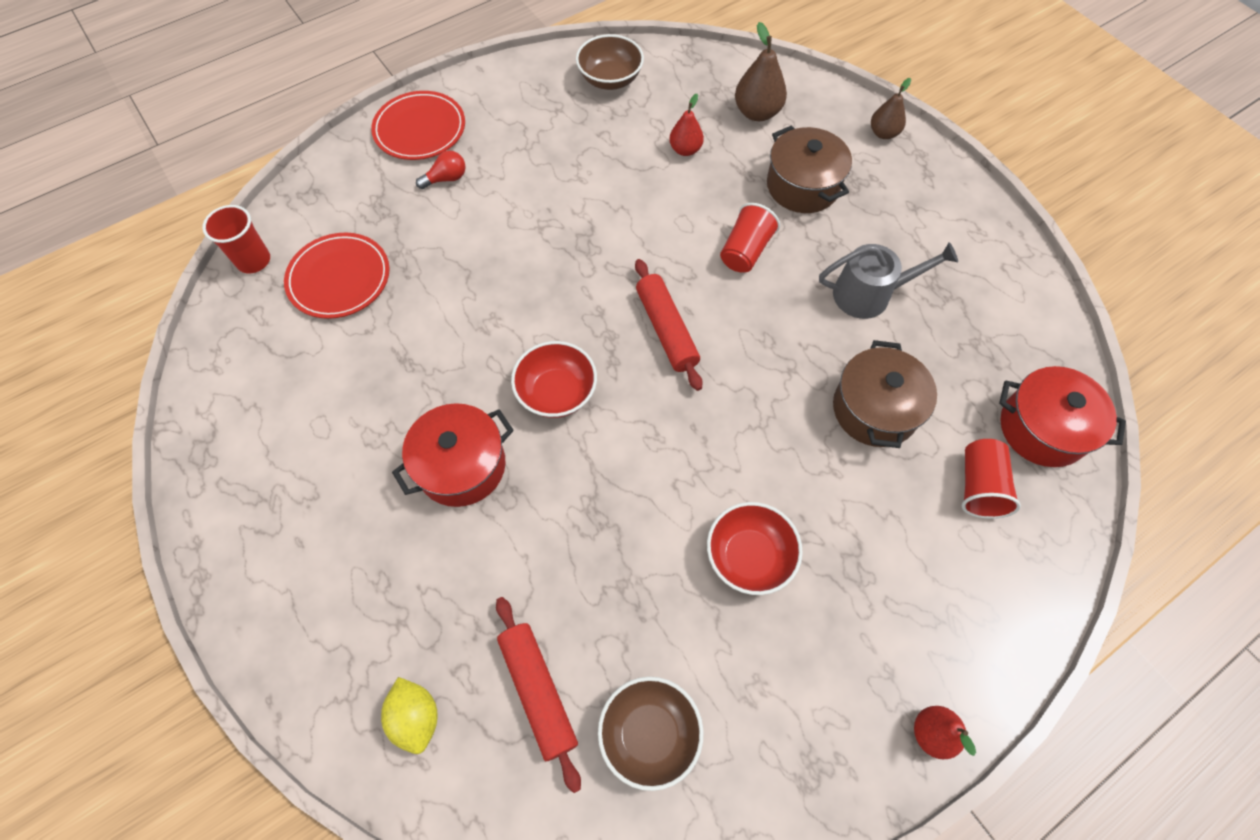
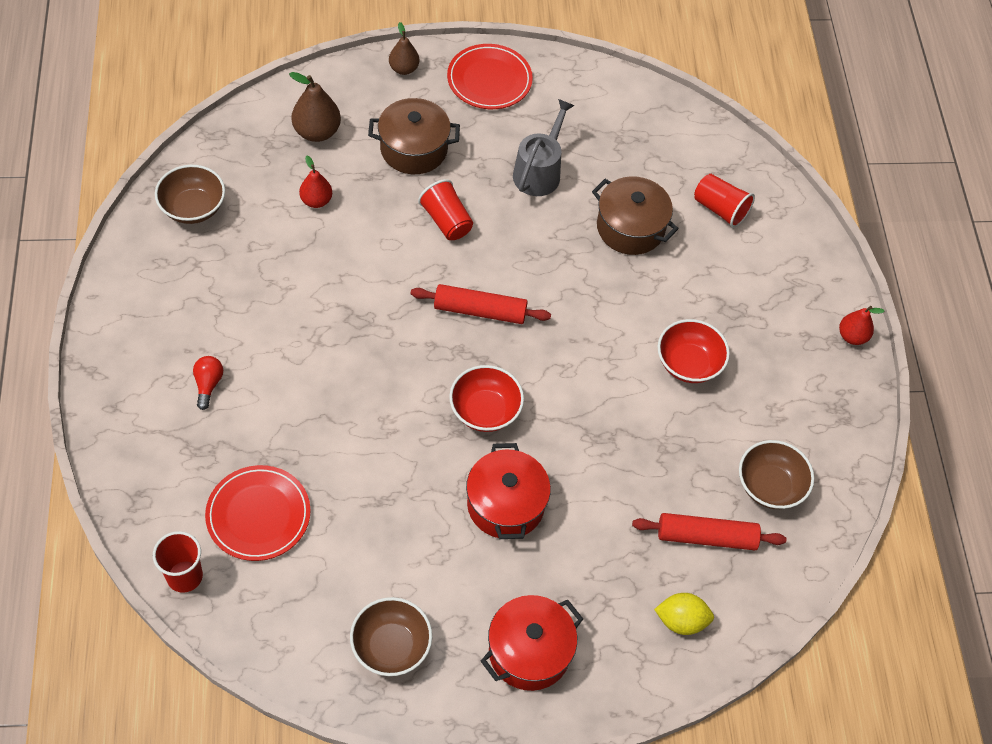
camera: 65 degrees left, 5 degrees down
(256, 448) = (391, 646): none -> brown bowl
(420, 129) = (130, 378): red plate -> red plate (489, 80)
(1042, 428) = (704, 149): red pot -> red pot (529, 652)

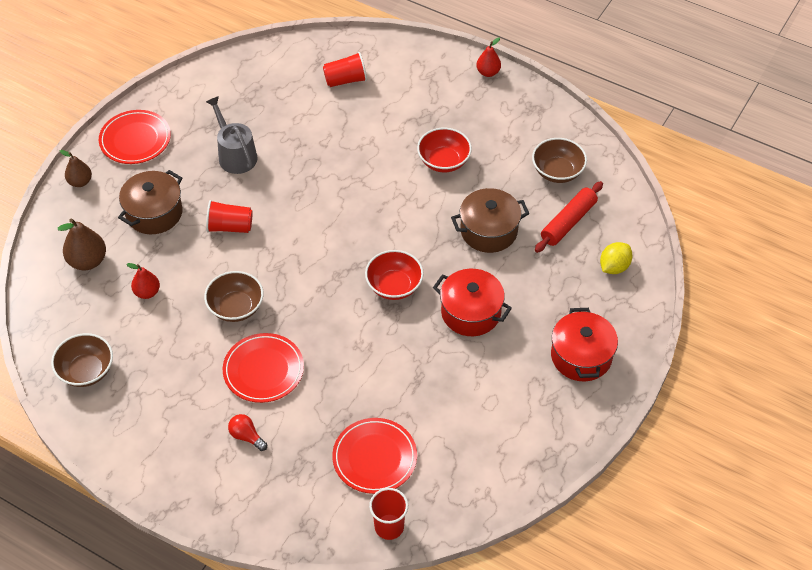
camera: 50 degrees left, 5 degrees down
(295, 353) = (263, 370): none -> red plate
(391, 646) = (526, 430): brown bowl -> brown bowl (236, 307)
(480, 310) = (316, 247): red rolling pin -> none
(630, 228) = (320, 132): brown pot -> brown pot (489, 231)

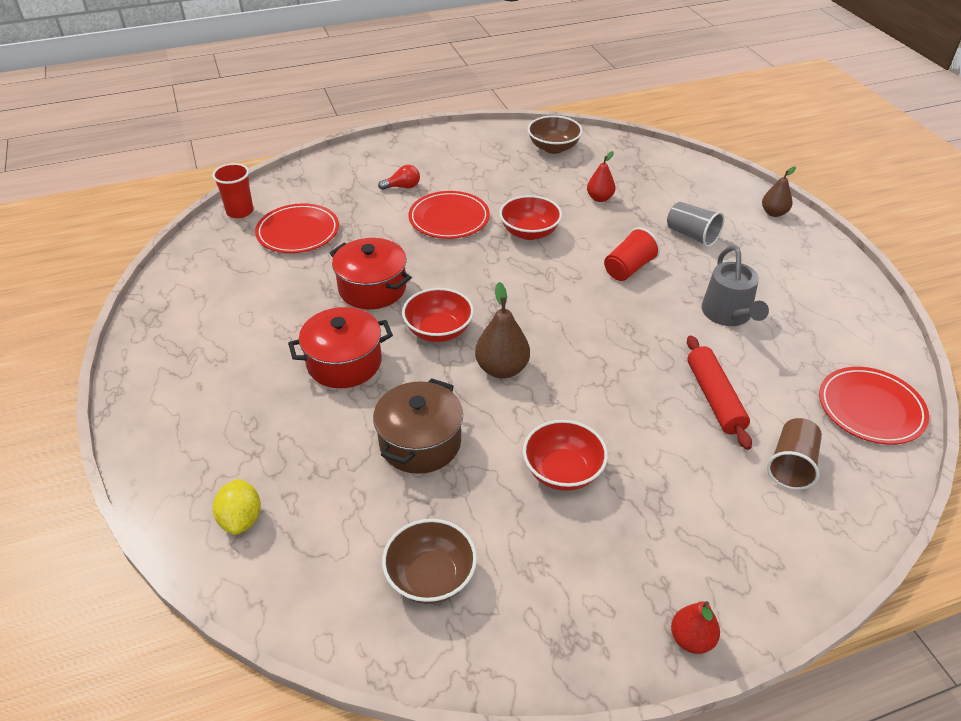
camera: 130 degrees right, 10 degrees down
(88, 261) = (668, 184): brown pear -> brown pear (502, 369)
(135, 140) = (809, 262): red plate -> red plate (870, 409)
(154, 213) = (692, 235): brown pot -> grey cup
(235, 155) = (728, 314): grey watering can -> grey watering can turned 75 degrees clockwise
(236, 307) = (529, 232): brown bowl -> red bowl
(346, 80) = (791, 465): red cup -> brown cup
(568, 222) = (347, 525): red rolling pin -> red rolling pin (714, 398)
(581, 356) = (195, 407): red pot -> red pot (372, 288)

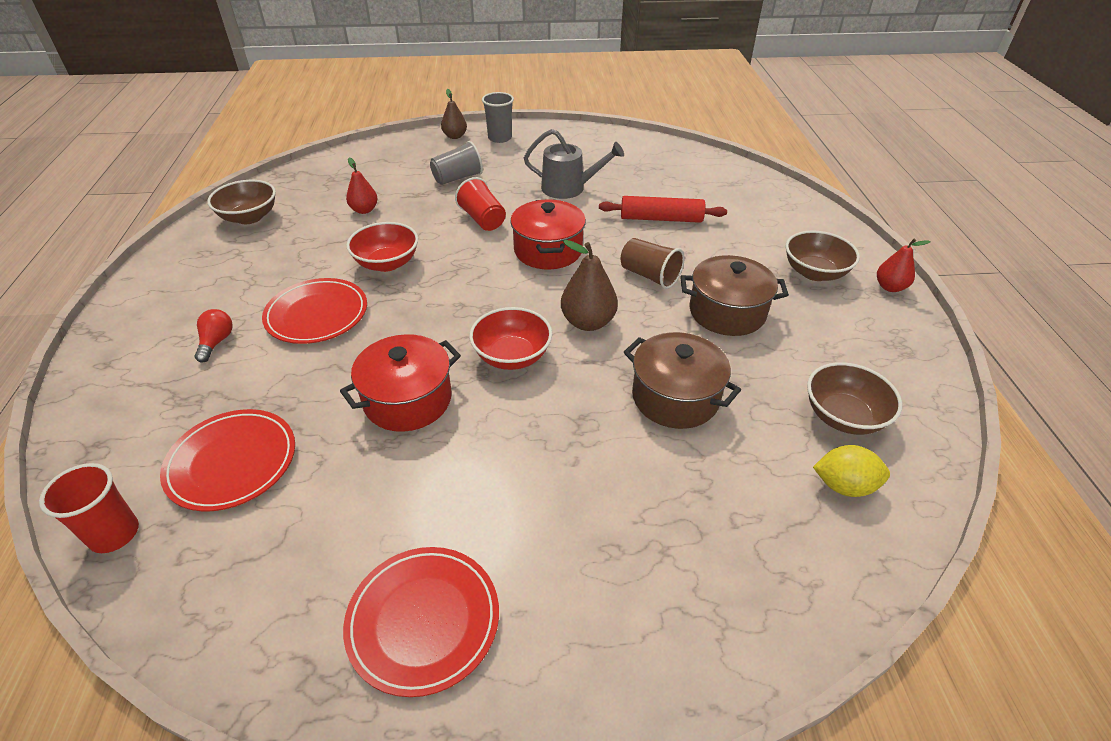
camera: 75 degrees left, 0 degrees up
(241, 519) = (767, 572): yellow lemon -> yellow lemon (844, 486)
(344, 363) = (532, 443): red pot -> red pot (548, 250)
(562, 471) = (727, 312): red bowl -> brown pot
(681, 553) = (814, 272): none -> brown bowl
(791, 465) = (735, 206): brown cup -> brown cup (649, 276)
(797, 243) = (500, 138): none -> grey cup
(870, 409) = (688, 162): red plate -> red plate (423, 621)

